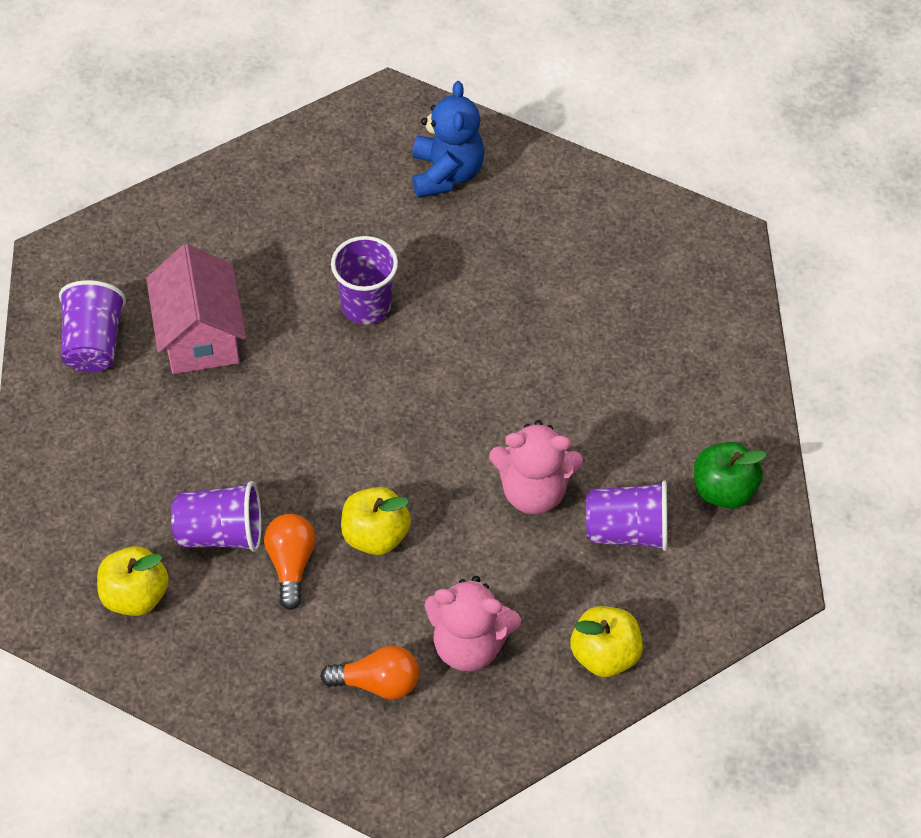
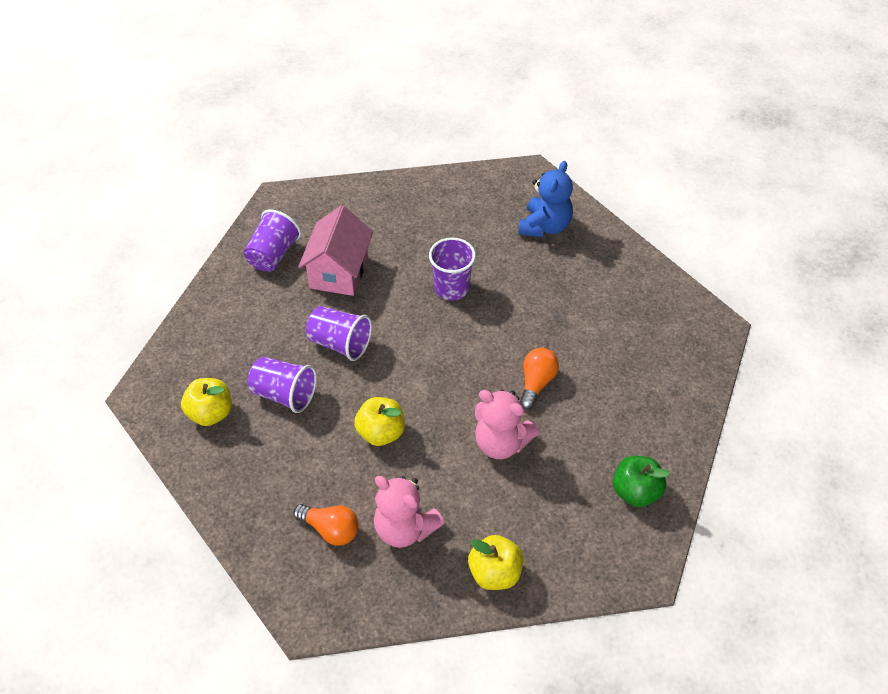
camera: 25 degrees right, 5 degrees down
(291, 564) = (317, 430): orange light bulb -> orange light bulb (536, 383)
(627, 531) = (553, 494): purple cup -> purple cup (340, 343)

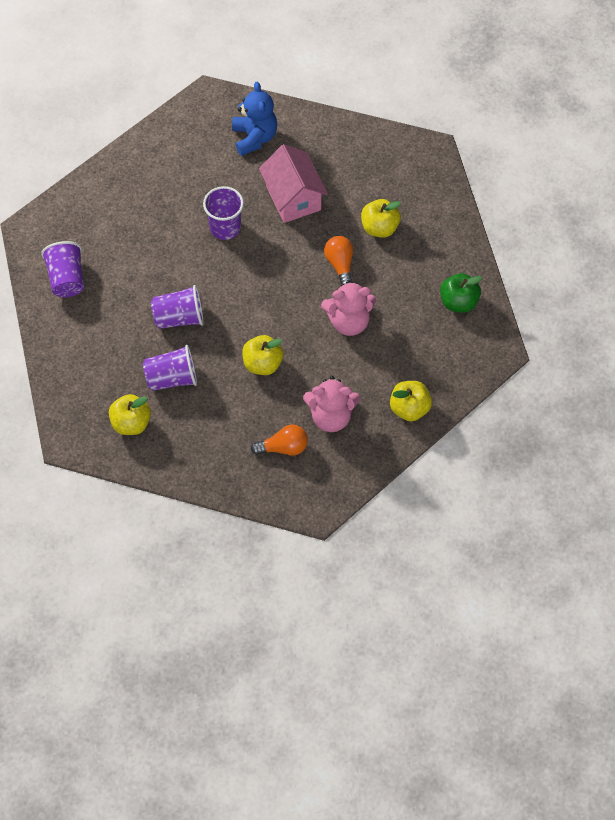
camera: 35 degrees left, 10 degrees up
(339, 272) = (130, 263): pink house -> pink house (293, 198)
(605, 370) = (379, 228): none -> yellow apple

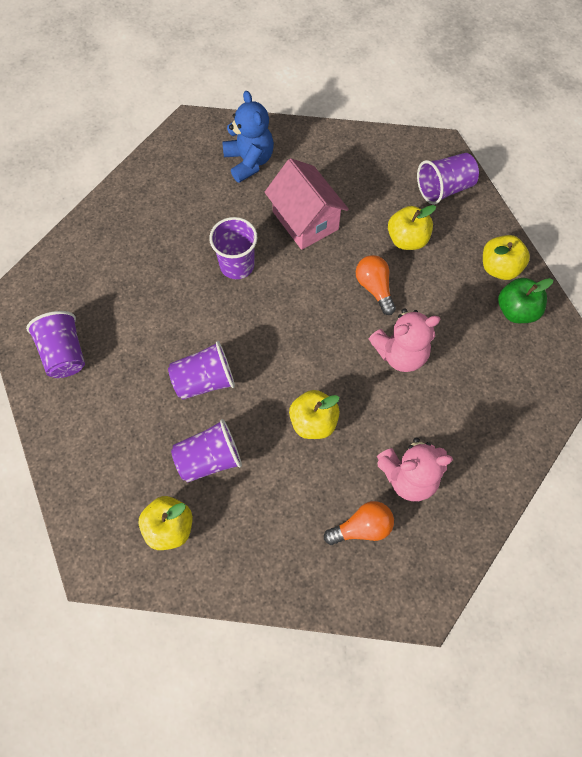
camera: 10 degrees left, 5 degrees up
(409, 408) = (497, 450): yellow apple -> yellow apple (499, 267)
(425, 188) = (444, 188): none -> purple cup

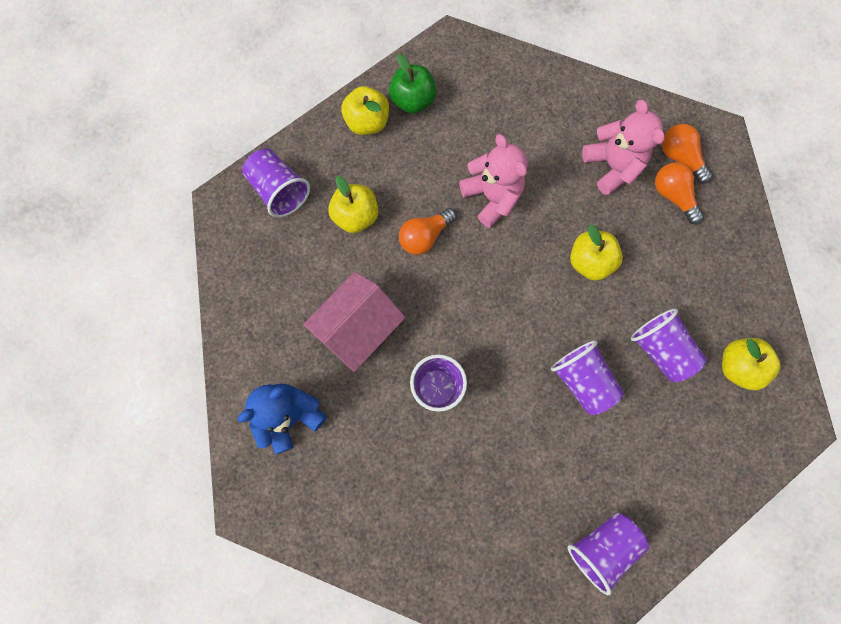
camera: 105 degrees left, 10 degrees up
(404, 551) = (679, 157): none -> orange light bulb

